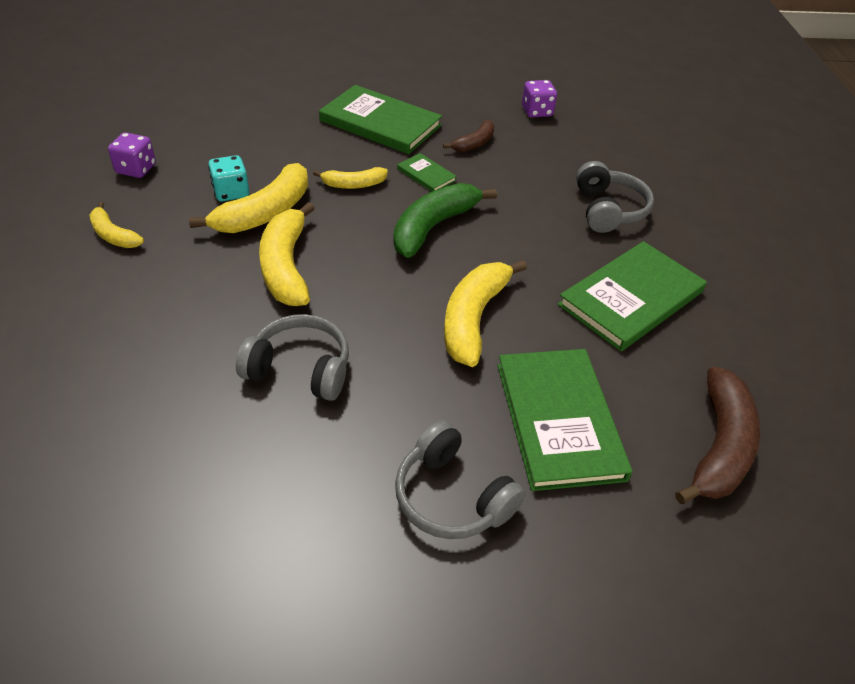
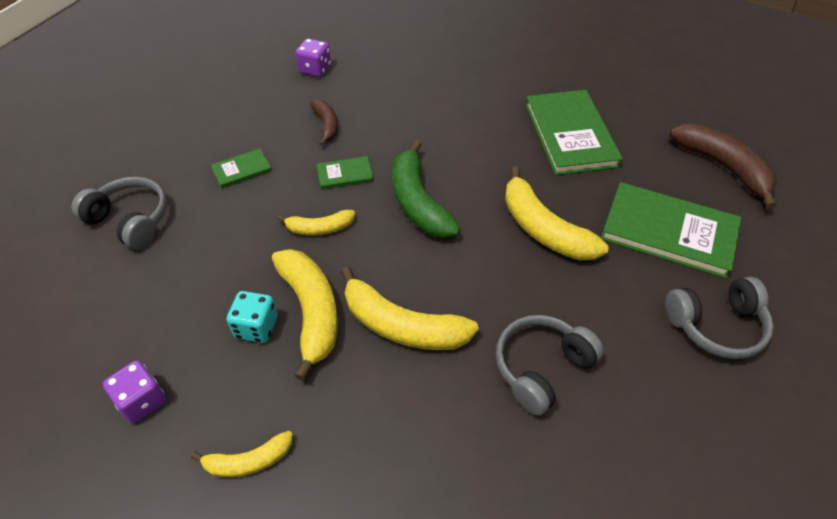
camera: 55 degrees left, 5 degrees up
(353, 184) = (320, 228): yellow banana -> yellow banana turned 60 degrees clockwise
(380, 123) = (242, 170): green book -> green book, size x0.47
(608, 210) = (469, 96): grey headphones -> grey headphones (130, 220)

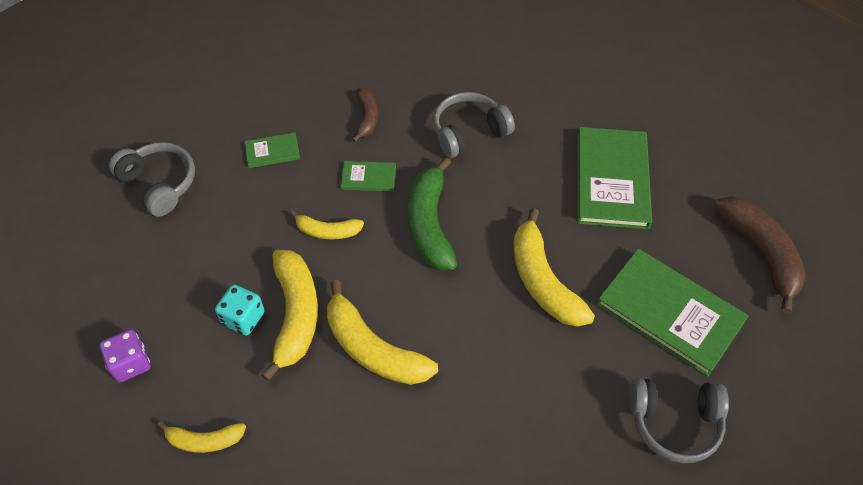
camera: 15 degrees right, 5 degrees up
(315, 69) = (375, 49): purple dice -> none
(542, 368) = (487, 422): grey headphones -> grey headphones (469, 132)

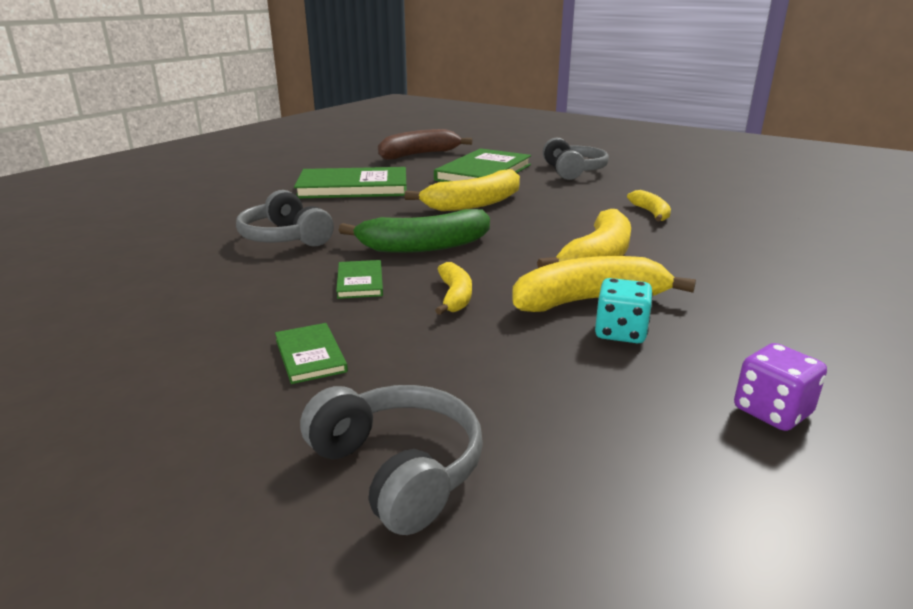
camera: 100 degrees left, 30 degrees down
(159, 184) = (397, 470): grey headphones -> grey headphones turned 105 degrees clockwise
(204, 440) = (799, 331): yellow banana -> yellow banana (651, 213)
(367, 118) = (248, 293): brown banana -> none

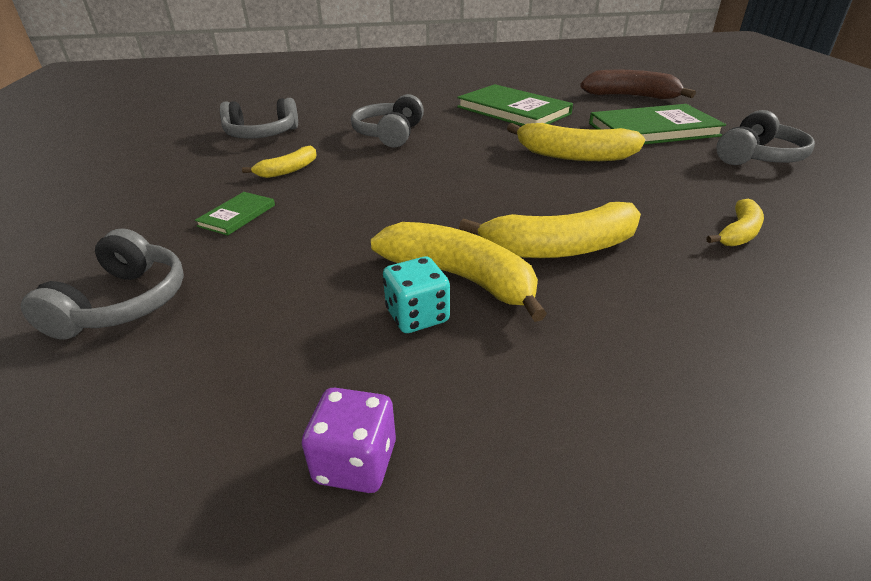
camera: 50 degrees right, 10 degrees up
(125, 287) = (261, 134): none -> grey headphones
(360, 282) = (358, 183): green book -> none
(424, 246) = (453, 175): green banana -> none
(455, 296) = (383, 222): yellow banana -> yellow banana (288, 170)

